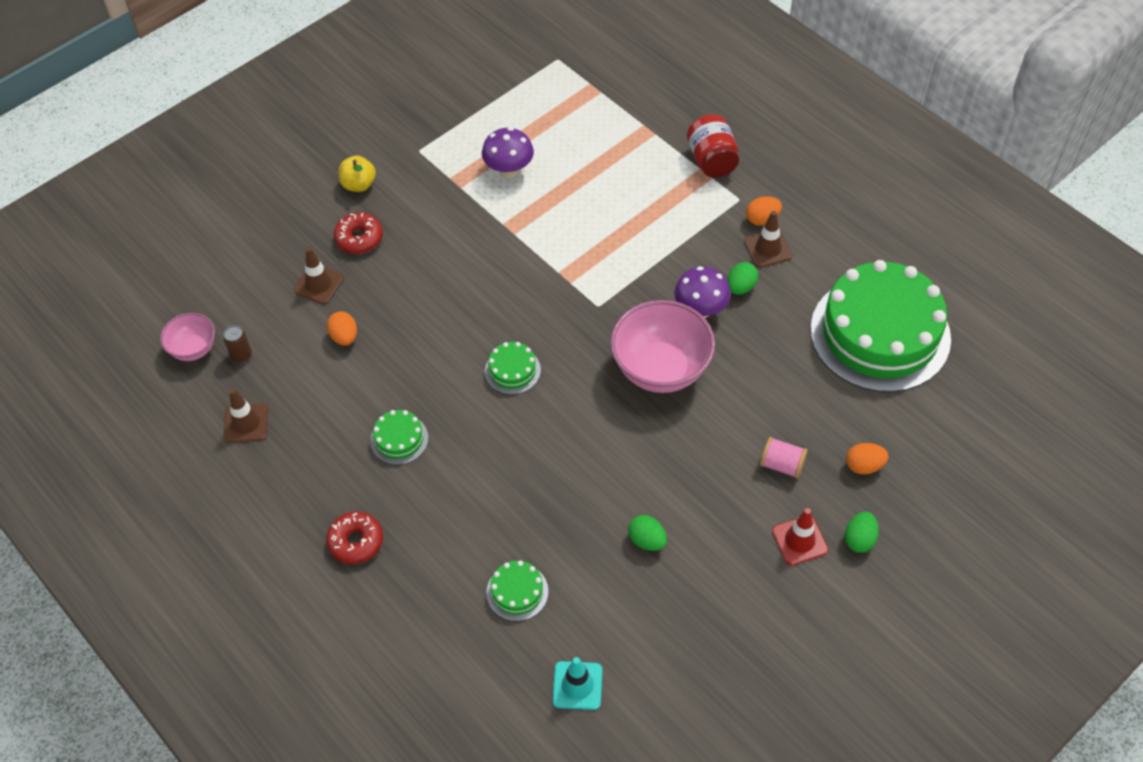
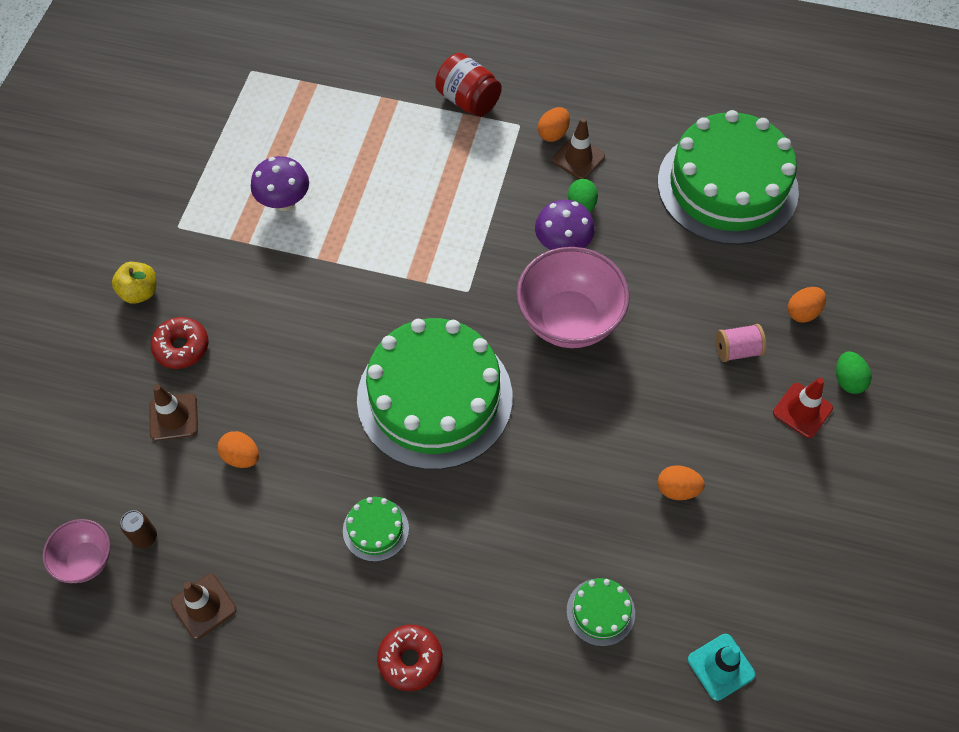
camera: 35 degrees left, 5 degrees up
(512, 370) = (434, 397): green cake -> green cake, size x2.50
(647, 540) = (677, 489): green egg -> orange egg

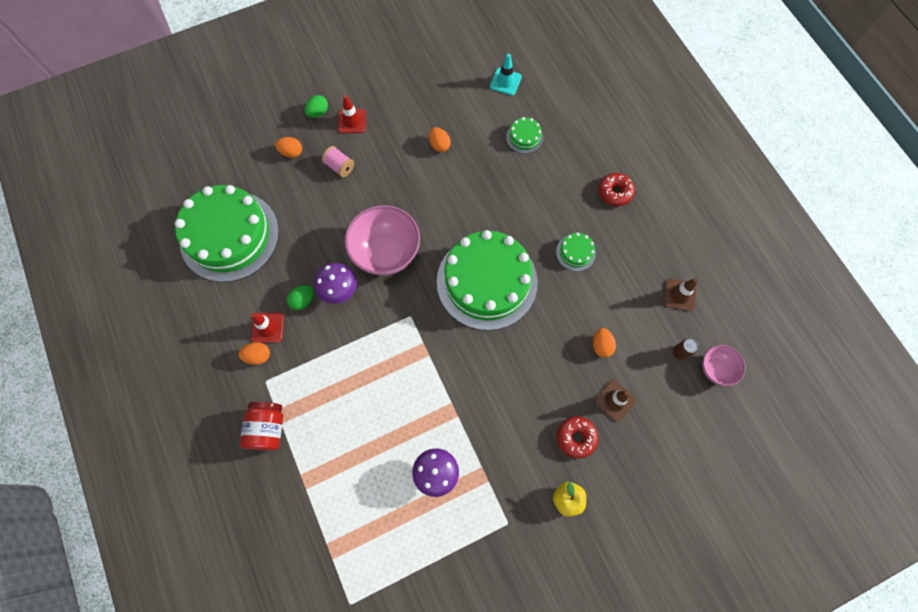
camera: 130 degrees left, 10 degrees up
(578, 158) = (267, 327): brown traffic cone -> red traffic cone

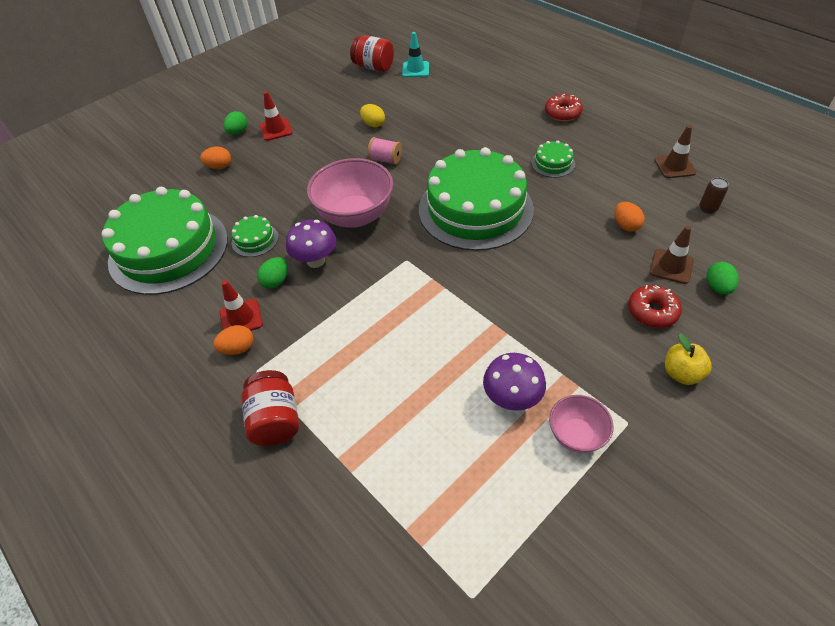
camera: 15 degrees left, 20 degrees down
(340, 167) = (276, 164): pink spool -> pink spool (385, 160)
(439, 145) = (373, 124): orange egg -> yellow egg
(467, 64) = (373, 67): none -> red jar
(524, 137) = (454, 99): green cake -> green cake (255, 240)
(639, 434) = (717, 287): none -> green egg
(716, 369) = (752, 211): pink bowl -> pink bowl (576, 435)

